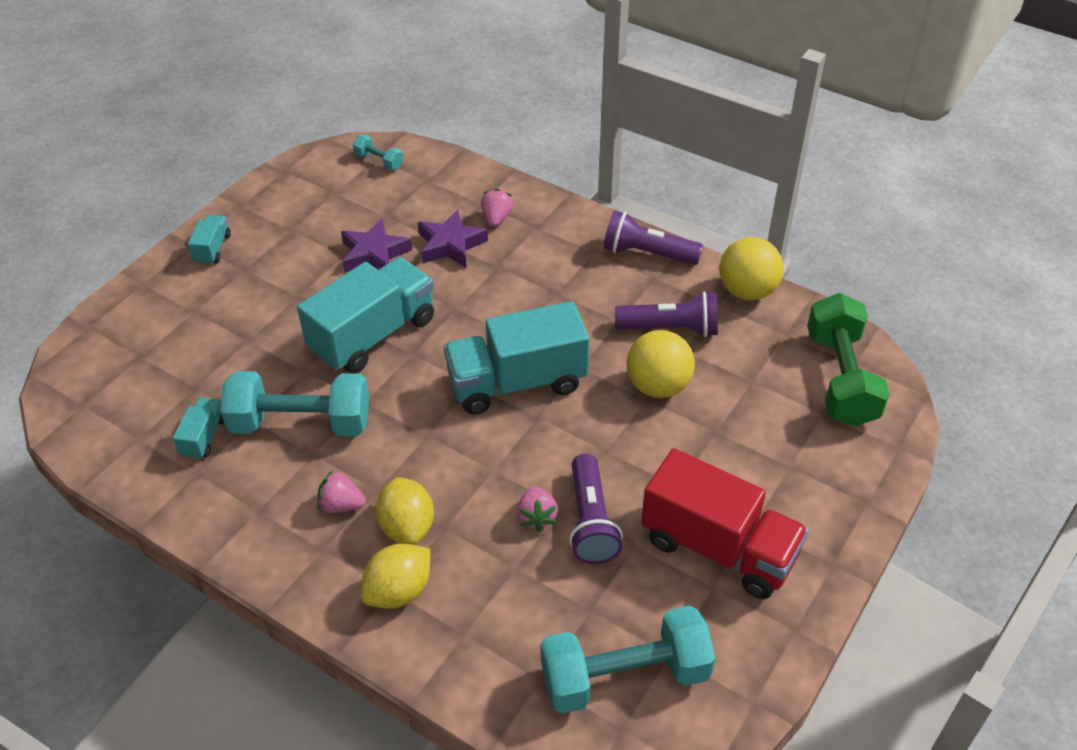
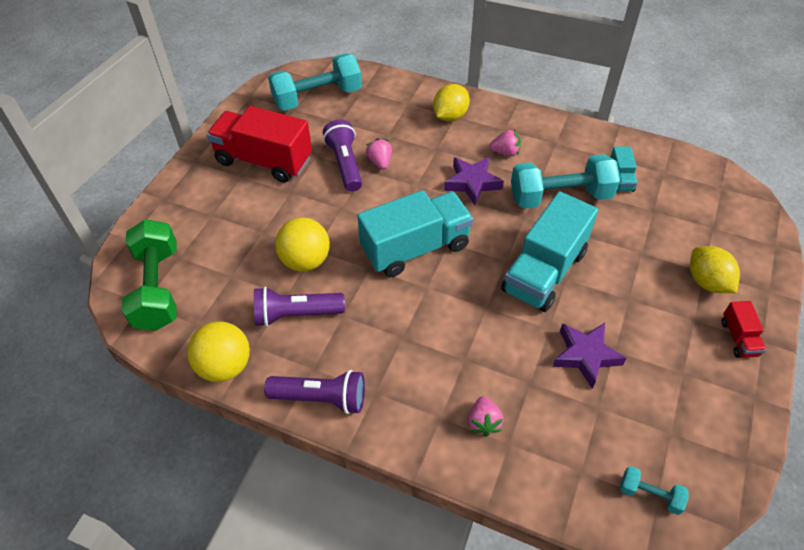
camera: 170 degrees right, 5 degrees up
(213, 249) = (738, 338): turquoise truck -> red truck
(407, 527) = (459, 146): yellow lemon -> yellow lemon (707, 282)
(450, 245) = (518, 379): purple star -> purple star (472, 183)

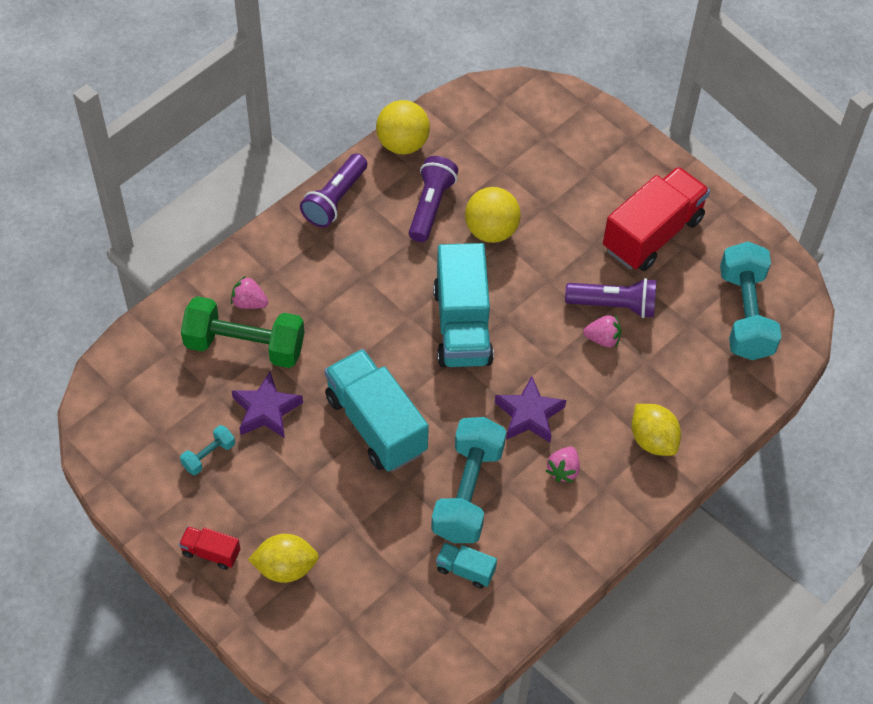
camera: 110 degrees right, 5 degrees up
(158, 288) = (513, 115): green dumbbell -> green dumbbell (245, 346)
(650, 495) = (123, 388): turquoise dumbbell -> turquoise dumbbell (208, 455)

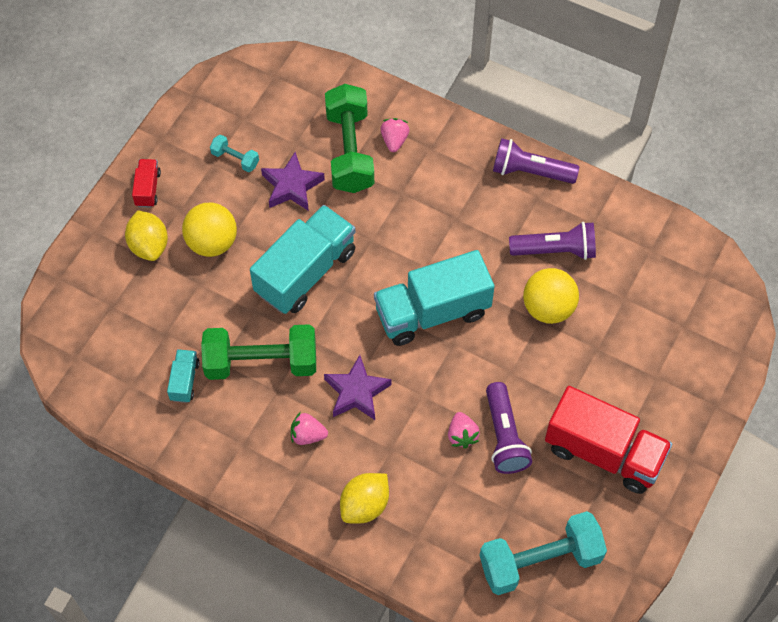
camera: 75 degrees right, 5 degrees up
(402, 144) = (618, 207): yellow ball -> yellow ball (212, 242)
(468, 492) = (261, 362): turquoise dumbbell -> green dumbbell

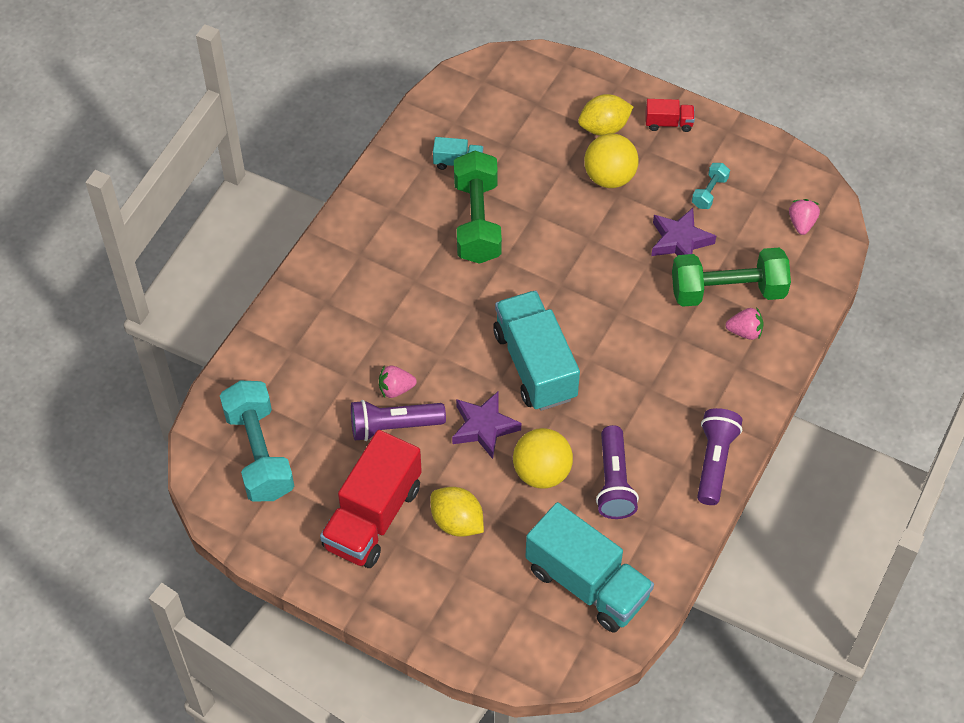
camera: 90 degrees right, 5 degrees down
(305, 272) = (578, 255): turquoise truck -> turquoise truck (587, 583)
(307, 435) = (399, 260): pink strawberry -> pink strawberry (801, 223)
(356, 392) = (444, 299): purple star -> purple star (484, 427)
(365, 505) = (325, 307): yellow lemon -> yellow lemon (457, 522)

